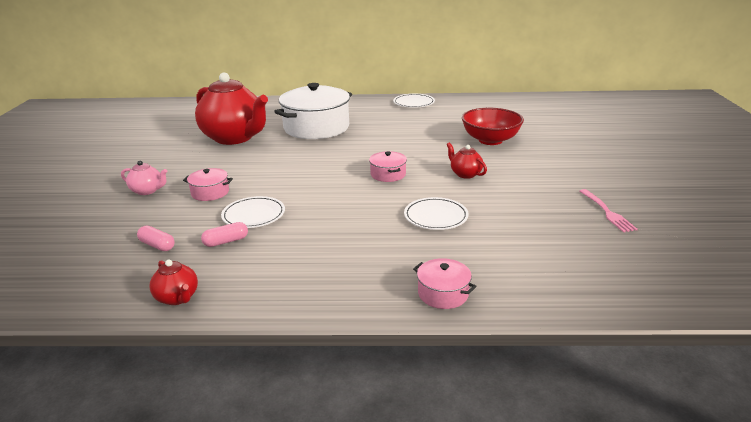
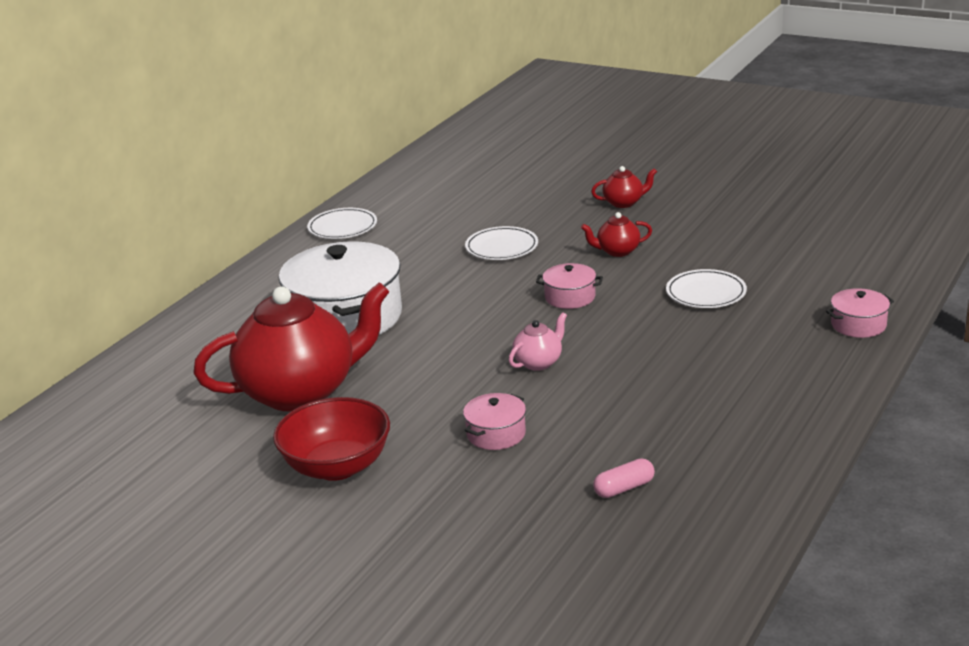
camera: 60 degrees left, 0 degrees up
(147, 191) = (434, 489): pink teapot -> pink teapot (539, 362)
(177, 298) = (765, 480): red teapot -> red teapot (624, 203)
(226, 241) = (655, 435): pink capsule -> none
(253, 215) = (599, 407): white plate -> white plate (501, 247)
(490, 140) = (538, 212): red bowl -> red bowl (337, 467)
(607, 212) = (771, 207): pink fork -> none

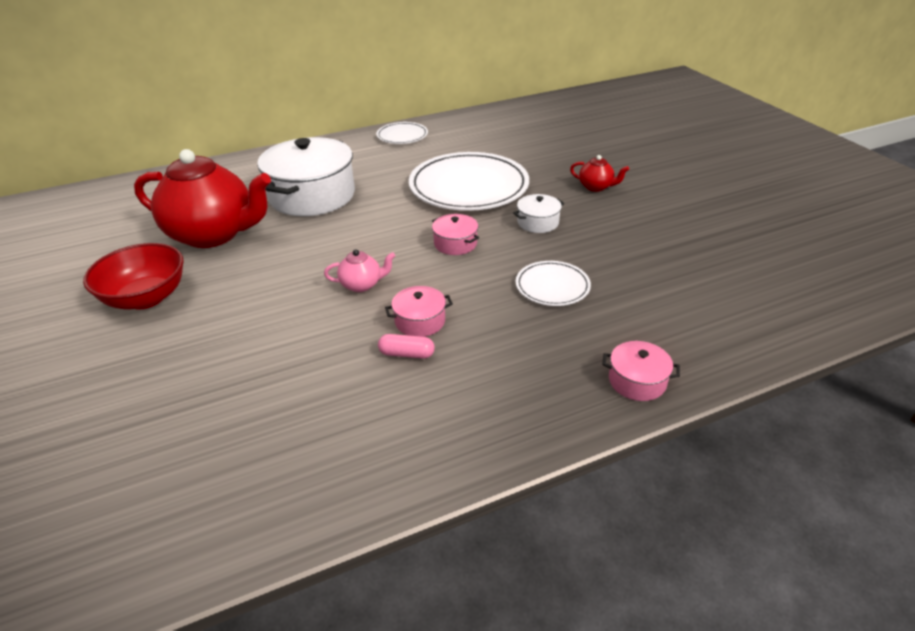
camera: 35 degrees right, 10 degrees up
(496, 434) = (254, 327): pink pot -> pink pot (420, 321)
(501, 247) = (468, 187): white plate -> white plate, size x2.02
(617, 251) = (538, 222): red teapot -> white pot
(624, 488) = (253, 427): pink capsule -> pink capsule (407, 354)

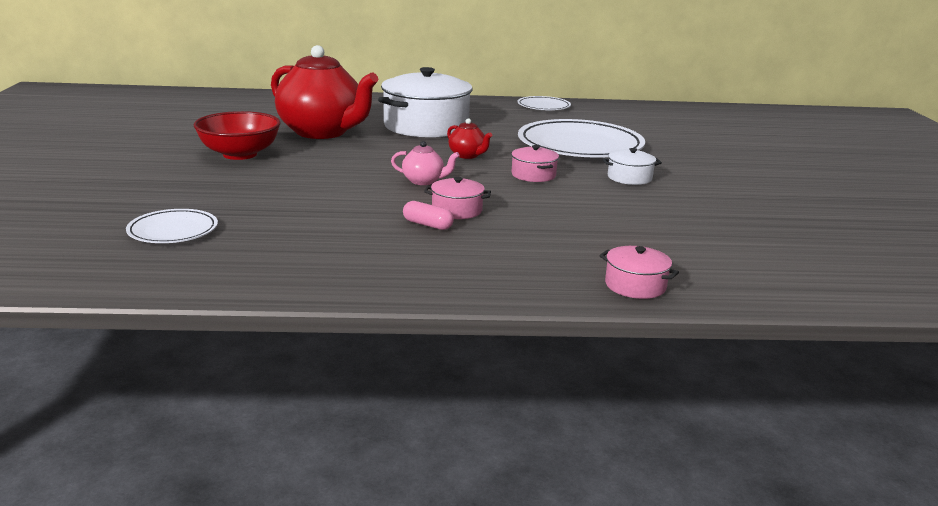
camera: 20 degrees right, 15 degrees down
(552, 286) = (605, 216): white plate -> white plate (173, 231)
(596, 187) = (715, 168): red teapot -> red teapot (467, 155)

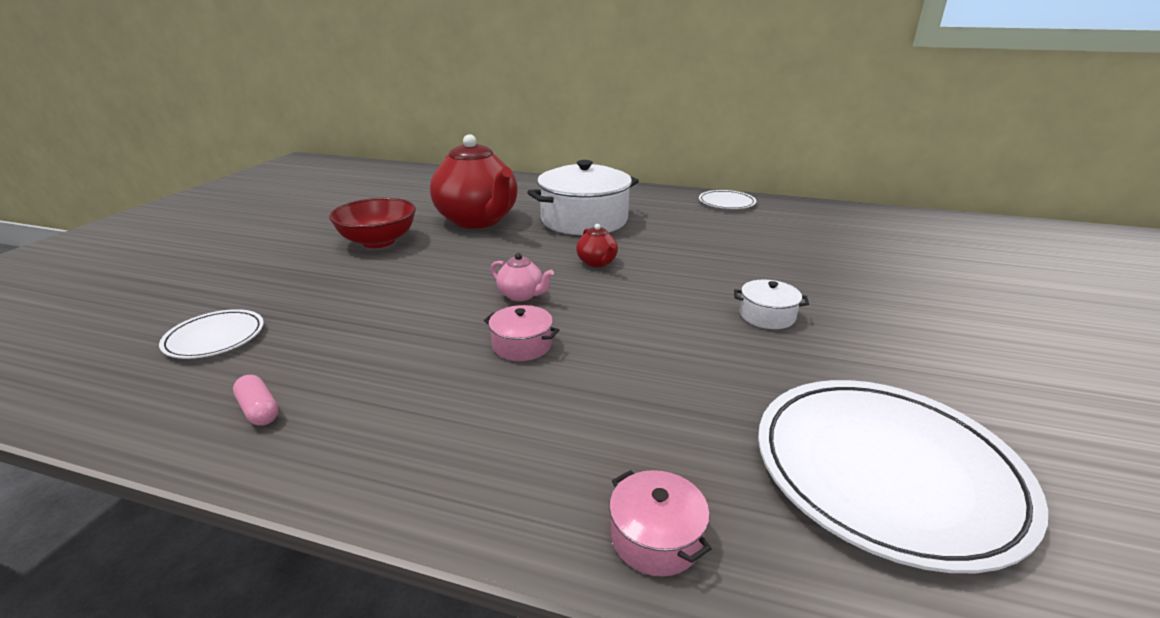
camera: 20 degrees right, 5 degrees up
(427, 225) = (470, 365): pink capsule -> pink capsule (259, 410)
(533, 175) = (650, 299): pink pot -> none
(580, 146) = (734, 260): white plate -> white plate (885, 472)

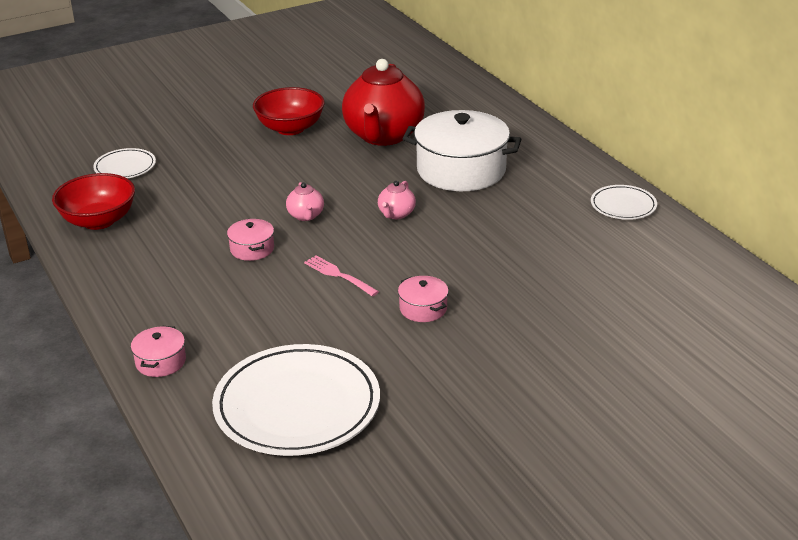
camera: 45 degrees right, 5 degrees up
(259, 410) = (98, 221): pink capsule -> red bowl
(597, 263) = (396, 214): red teapot -> pink teapot
(649, 326) = (339, 275): none -> pink fork
(767, 316) = (423, 309): white pot -> pink pot

